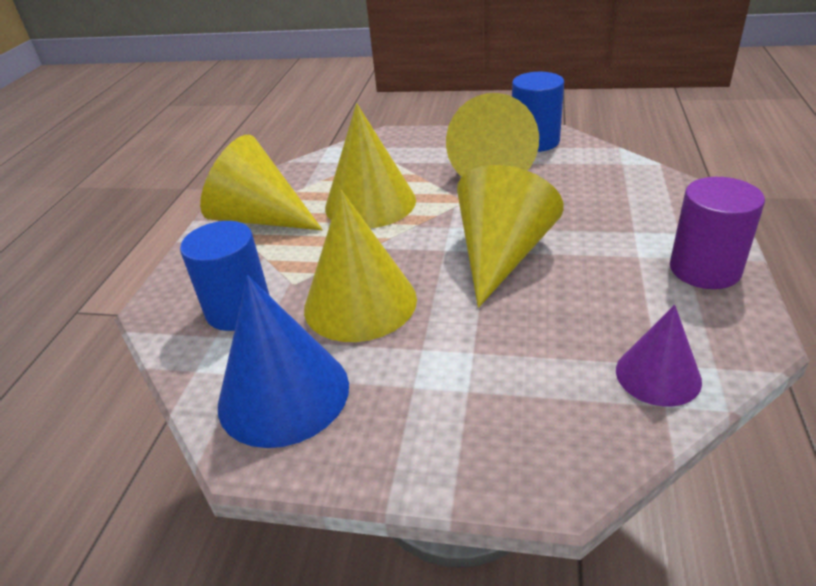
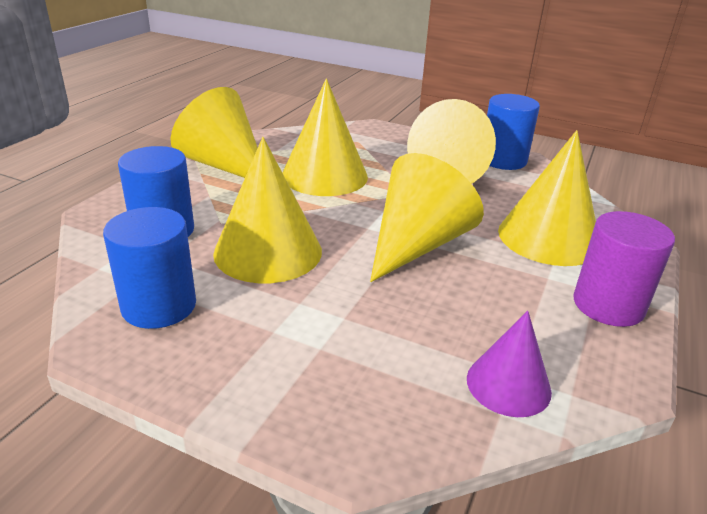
camera: 10 degrees right, 5 degrees down
(283, 394) = (159, 306): blue cone -> blue cylinder
(618, 214) = (548, 237): none -> yellow cone

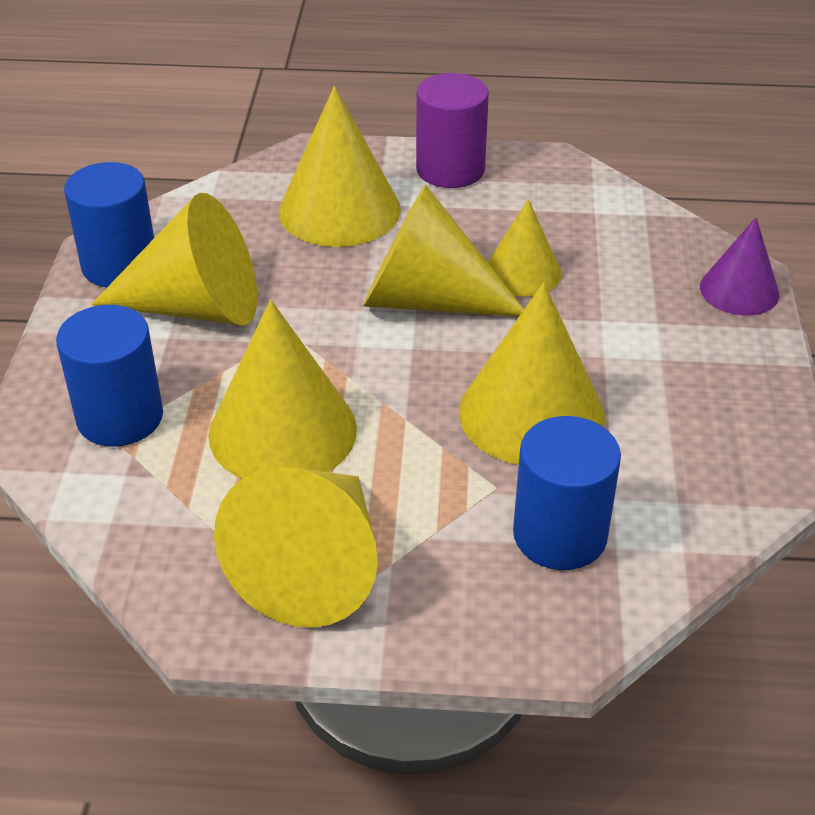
camera: 110 degrees left, 10 degrees up
(159, 306) = (699, 456): blue cylinder -> blue cylinder (120, 417)
(430, 297) = (522, 272): none -> yellow cone
(508, 384) = (610, 213): purple cone -> purple cone (739, 290)

